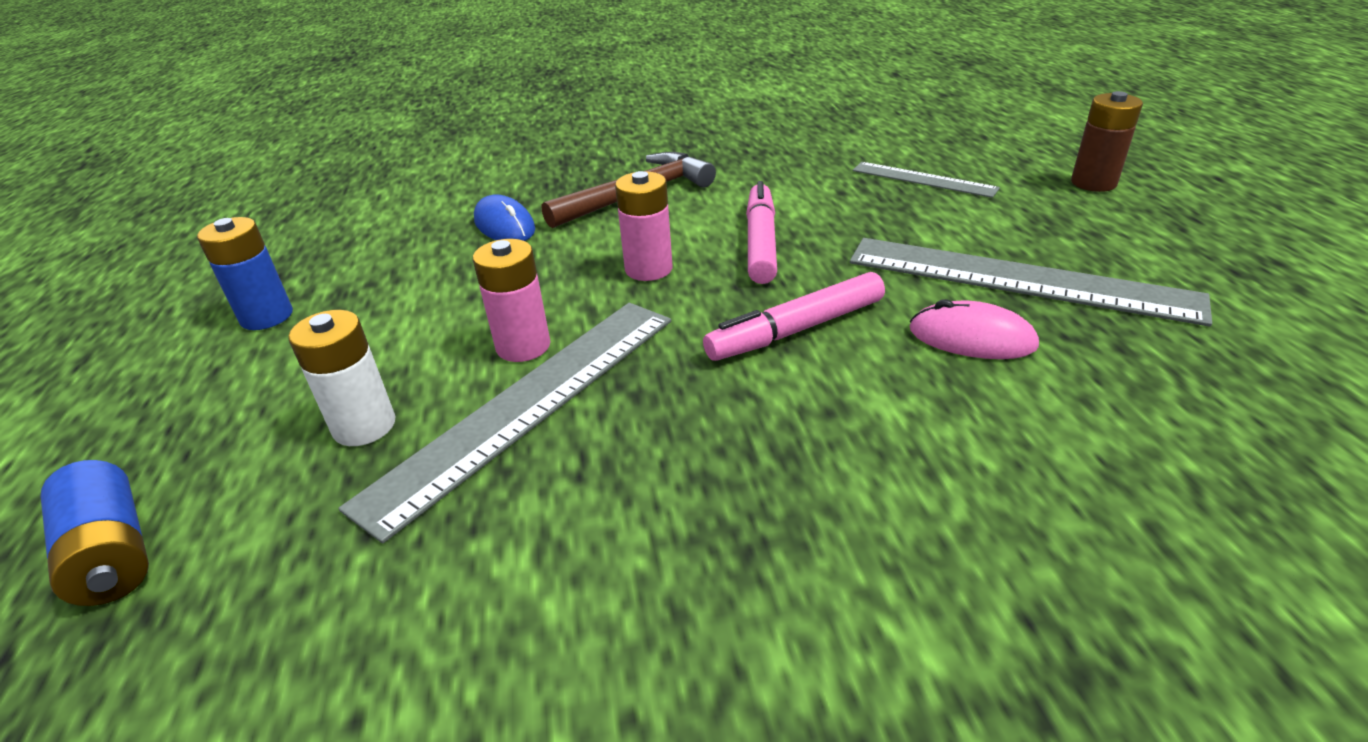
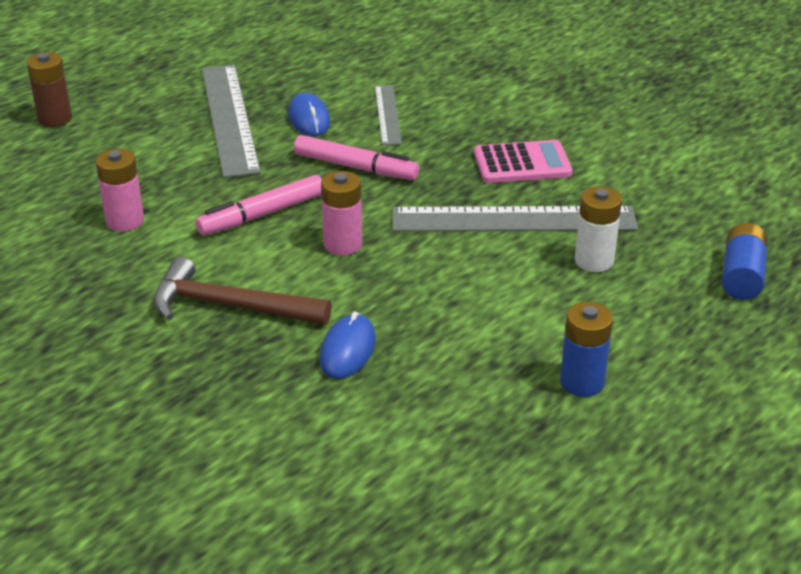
camera: 130 degrees left, 0 degrees up
(523, 346) = (474, 248): pink battery -> pink battery (125, 221)
(638, 490) = (522, 163): none -> pink calculator
(923, 179) = (93, 182): grey ruler -> grey ruler (387, 114)
(971, 338) = (309, 118): pink mouse -> blue mouse

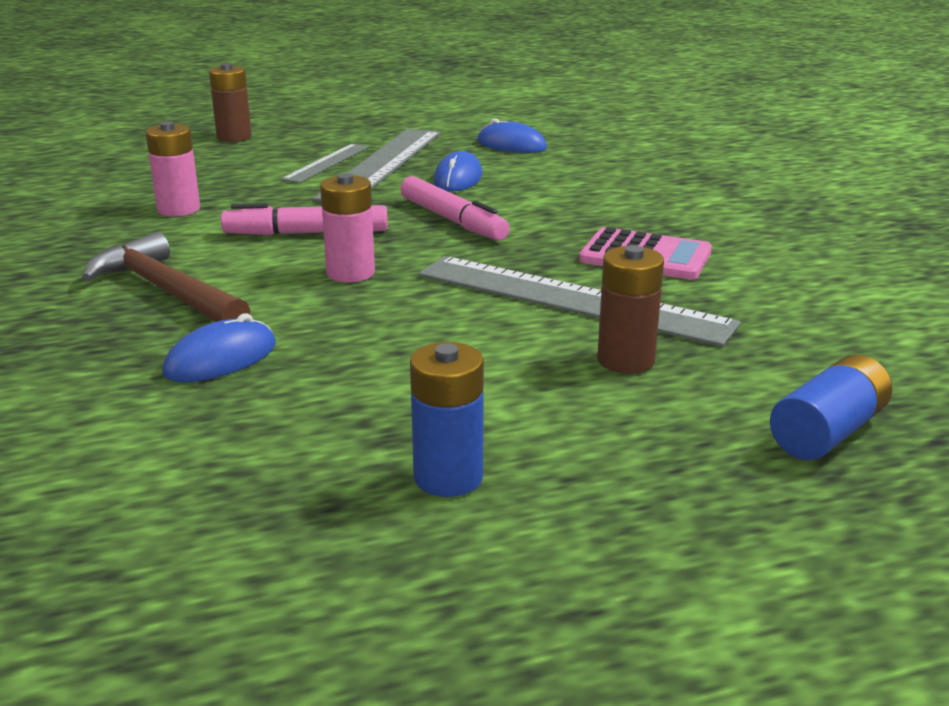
camera: 30 degrees right, 10 degrees down
(308, 65) = (511, 145): none -> blue mouse
(387, 114) = (543, 190): grey ruler -> grey ruler (326, 163)
(594, 261) = (625, 360): white battery -> brown battery

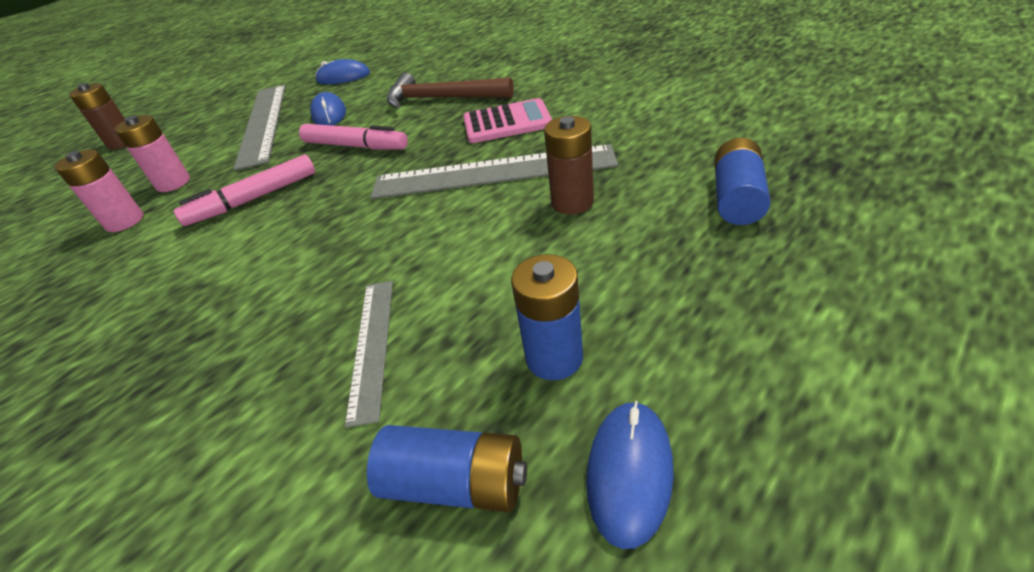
camera: 25 degrees left, 15 degrees up
(166, 291) = (174, 300): brown hammer -> brown hammer (441, 99)
(221, 359) = (279, 342): blue mouse -> blue mouse (629, 472)
(263, 521) = (455, 483): none -> blue battery
(326, 163) = (218, 137): grey ruler -> grey ruler (371, 345)
(350, 273) = (318, 218): pink battery -> pink battery (173, 183)

